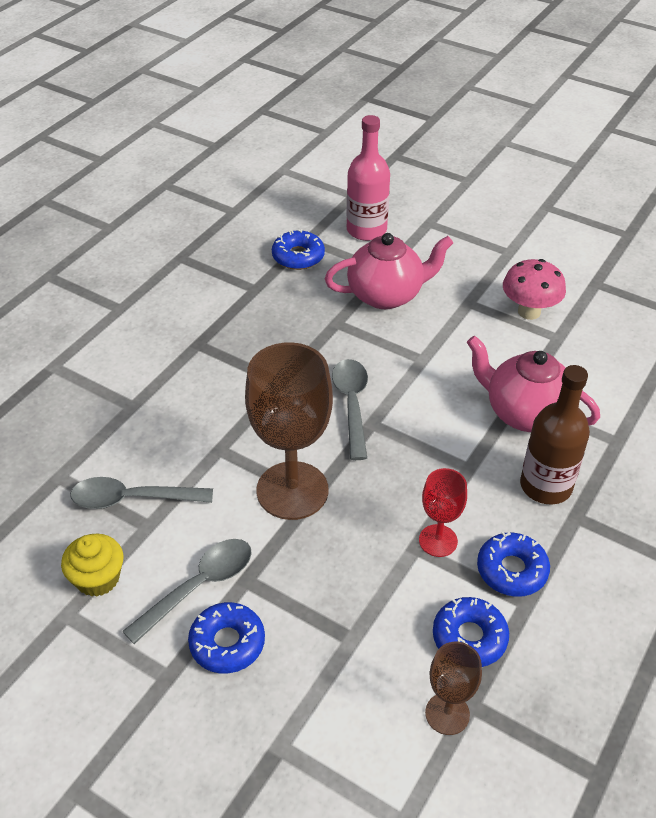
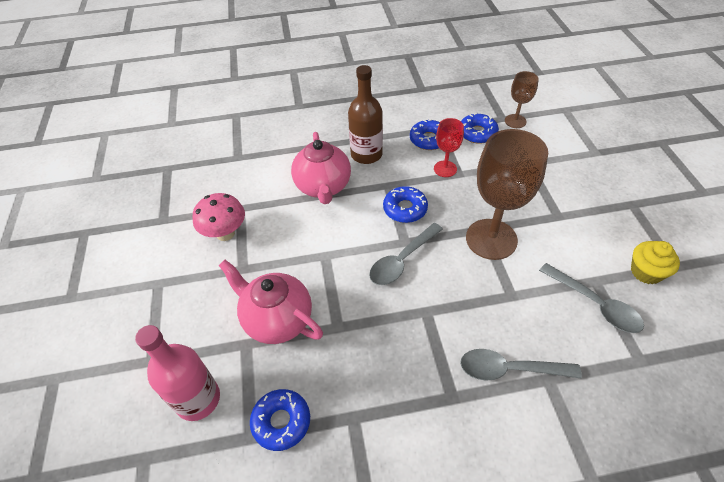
camera: 130 degrees left, 5 degrees up
(198, 587) = (587, 229): grey spoon -> grey spoon (510, 369)
(227, 643) = (590, 197): blue donut -> blue donut (405, 209)

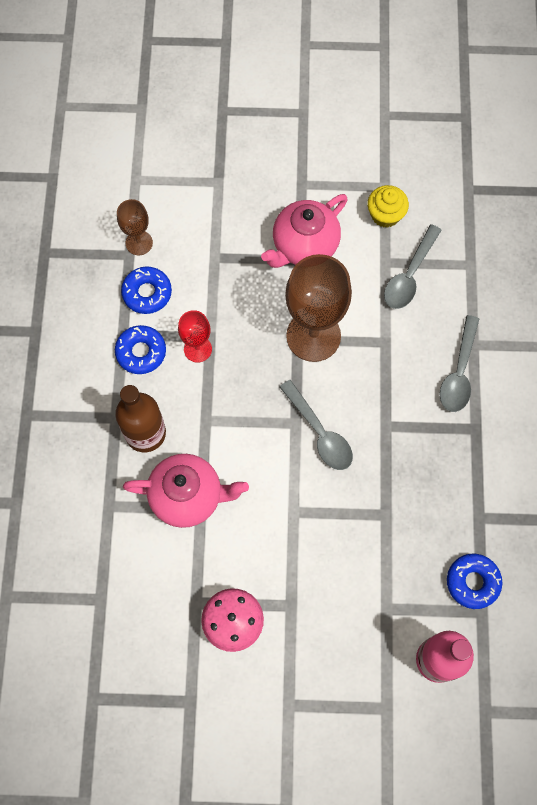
camera: 80 degrees left, 20 degrees up
(277, 319) = (365, 574): pink teapot -> pink teapot (304, 246)
(405, 209) = (248, 411): blue donut -> none
(594, 304) = (409, 274): grey spoon -> grey spoon turned 150 degrees clockwise

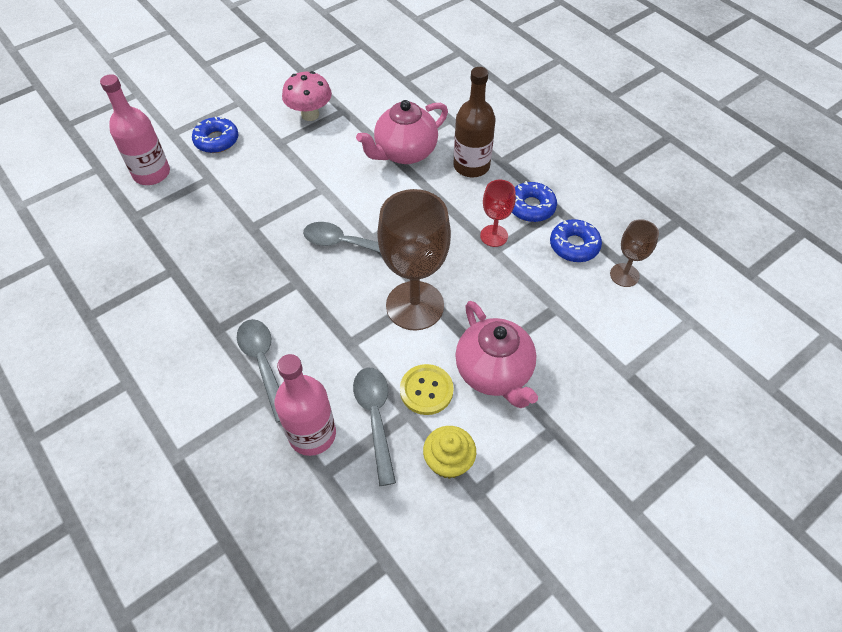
camera: 140 degrees right, 15 degrees down
(304, 246) = (494, 372): pink teapot -> pink teapot turned 150 degrees clockwise
(360, 268) = (426, 390): none -> yellow button
(459, 295) = (312, 434): none -> pink bottle
(472, 582) = (152, 228): blue donut -> blue donut (216, 140)

